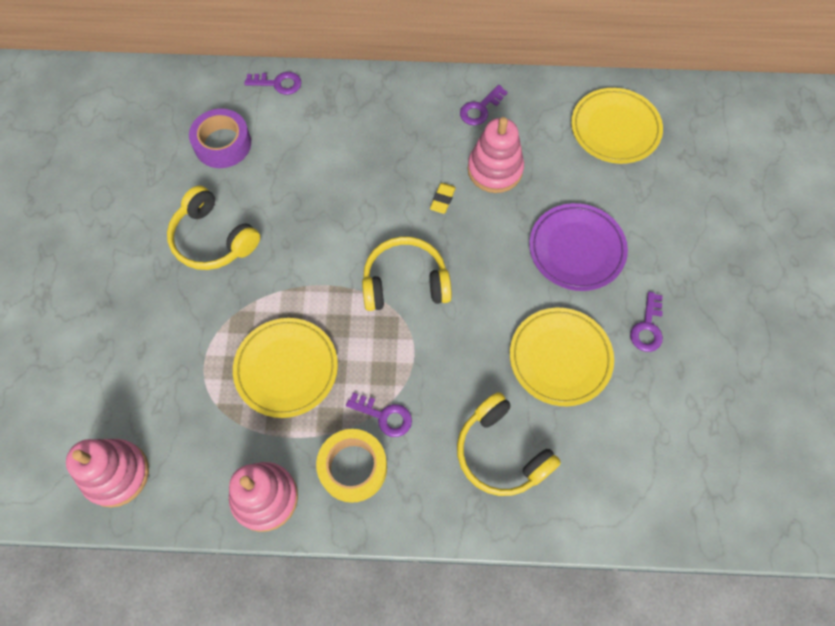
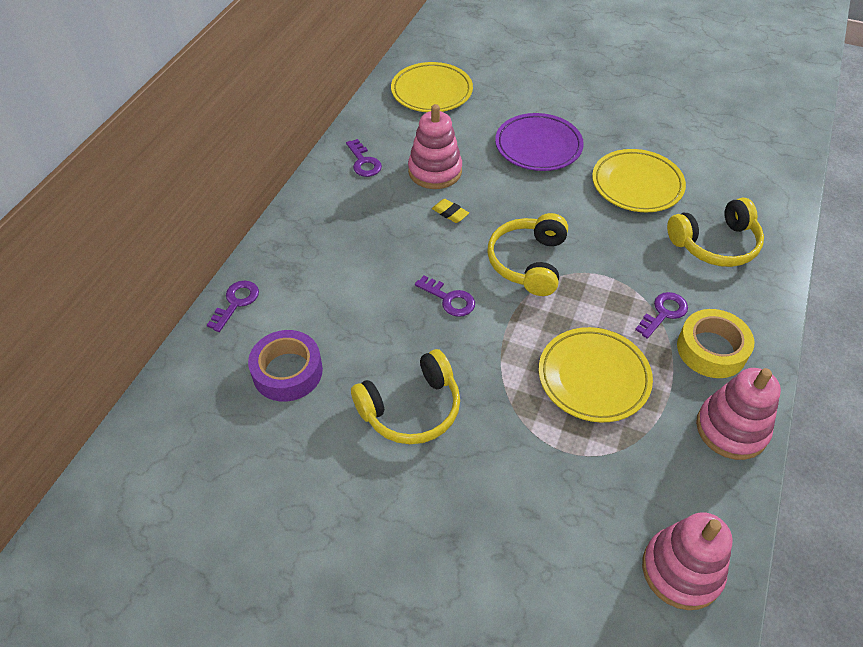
camera: 70 degrees left, 15 degrees down
(647, 327) = (624, 130): purple key -> purple key (449, 299)

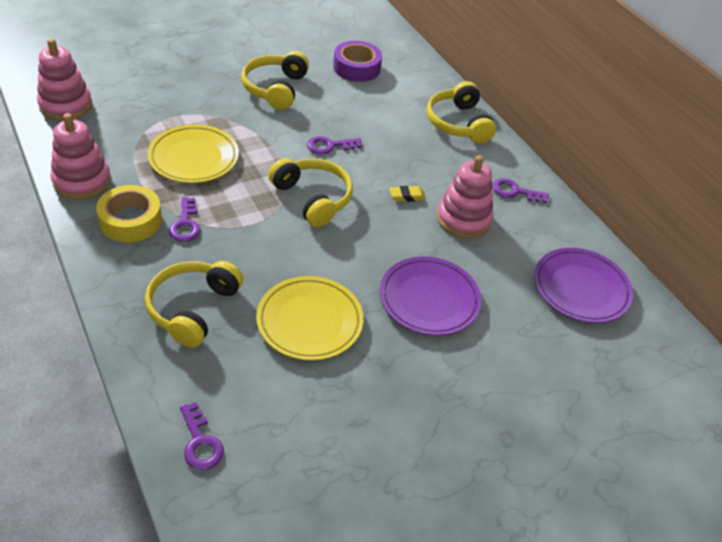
camera: 125 degrees right, 5 degrees down
(236, 302) = (431, 76): purple key -> purple key (200, 442)
(303, 239) = (458, 123): none -> yellow headphones
(431, 92) = (581, 289): yellow plate -> purple plate

